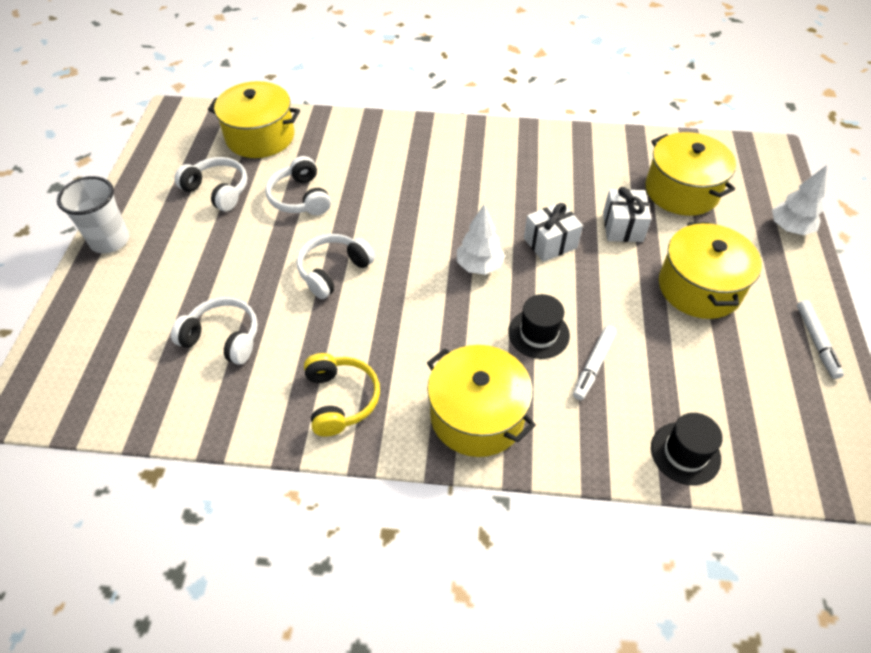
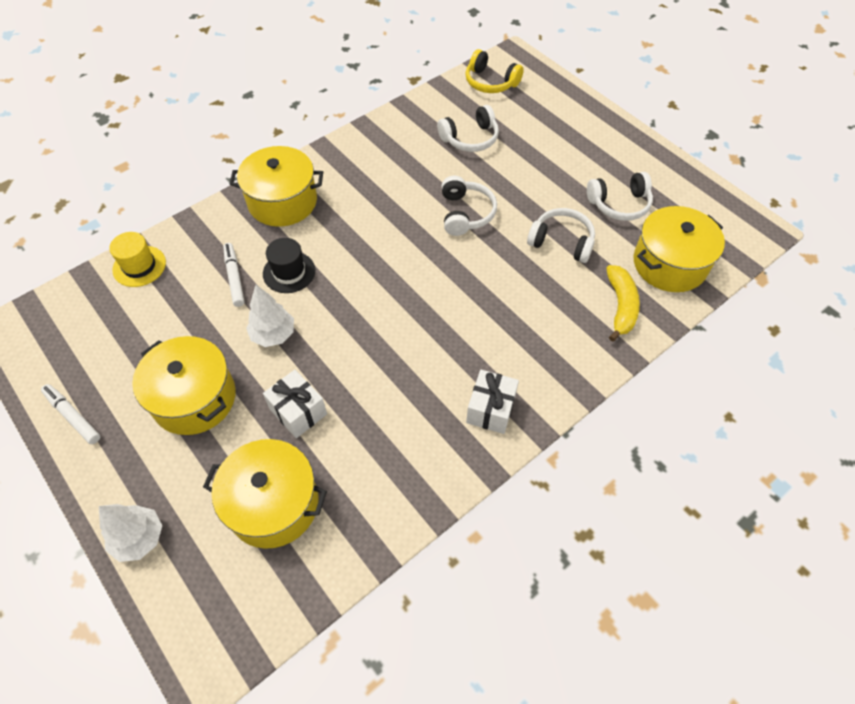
camera: 135 degrees right, 5 degrees up
(110, 241) = (617, 132): white cup -> none
(331, 139) = (620, 306): none -> yellow banana
(340, 399) = (366, 158): yellow headphones -> yellow headphones (490, 82)
(479, 266) = (376, 288): white tree -> white tree (273, 335)
(550, 243) = (344, 348): white gift -> white gift (490, 409)
(685, 453) = (139, 266): black hat -> yellow hat

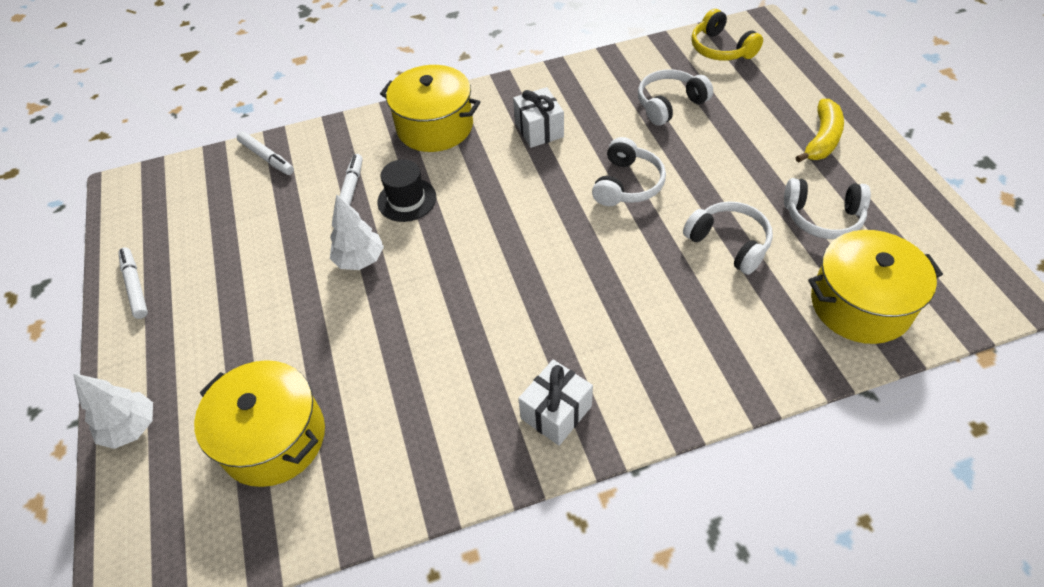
camera: 25 degrees right, 5 degrees down
(139, 266) = (267, 157): yellow hat -> white marker
(194, 398) = (252, 302): yellow pot -> none
(298, 412) = (346, 348): white gift -> white gift (539, 130)
(470, 138) = (669, 104): white headphones -> white headphones turned 150 degrees clockwise
(620, 306) = (772, 338): yellow banana -> yellow banana (822, 139)

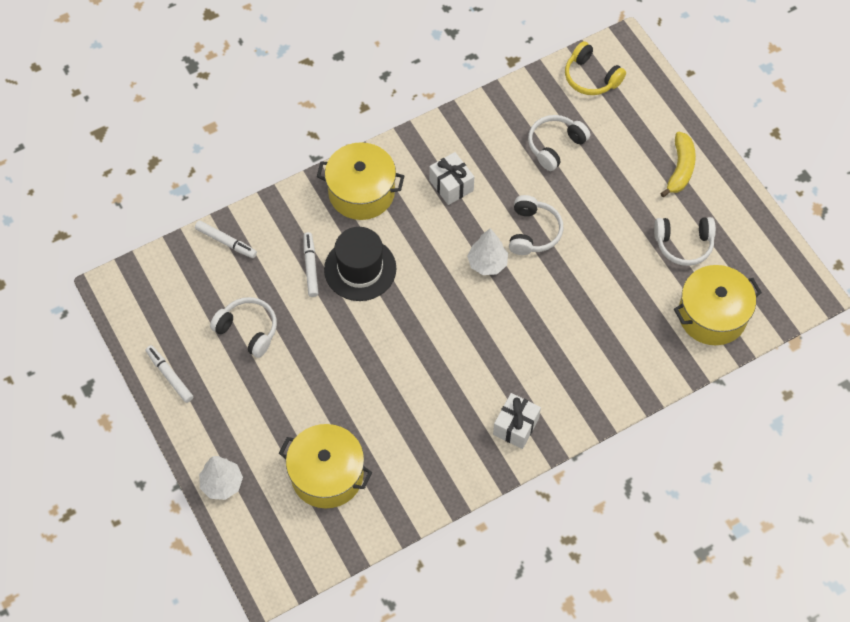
camera: 15 degrees left, 10 degrees up
(360, 260) = (340, 329): white tree -> white tree (487, 263)
(407, 200) = (360, 269): black hat -> black hat, size x1.50
(729, 243) = (617, 276): white headphones -> white headphones (248, 330)

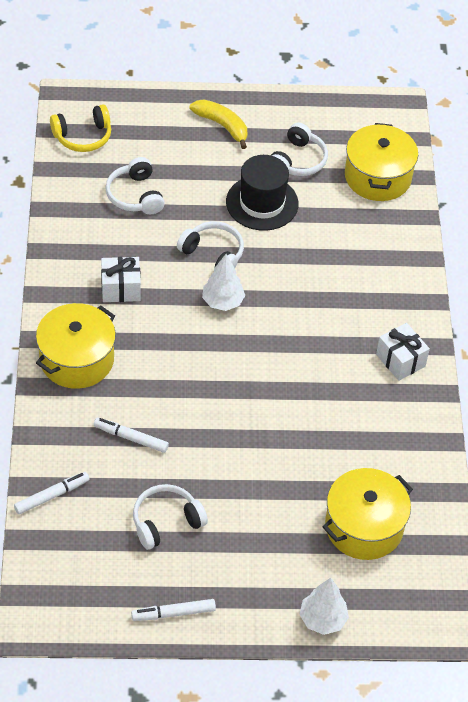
camera: 65 degrees left, 10 degrees down
(360, 269) = (161, 400): black hat -> black hat (262, 203)

